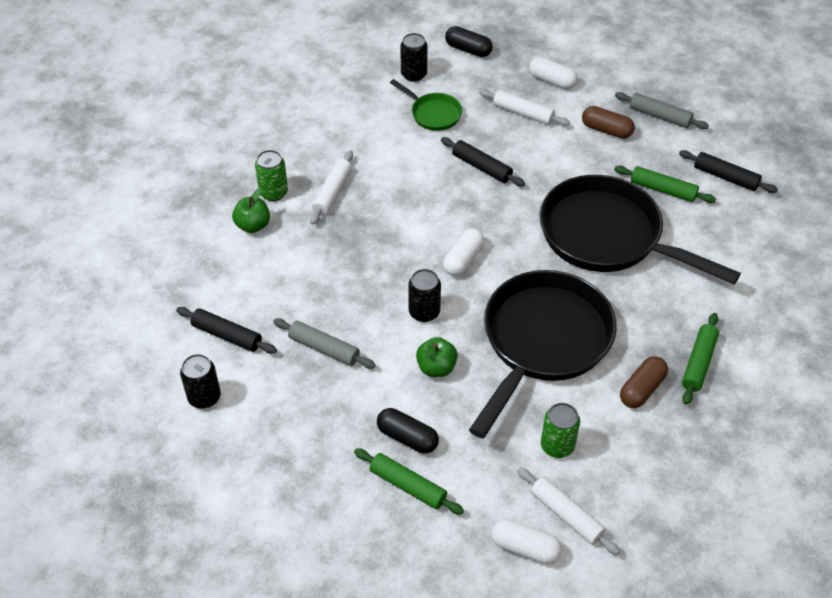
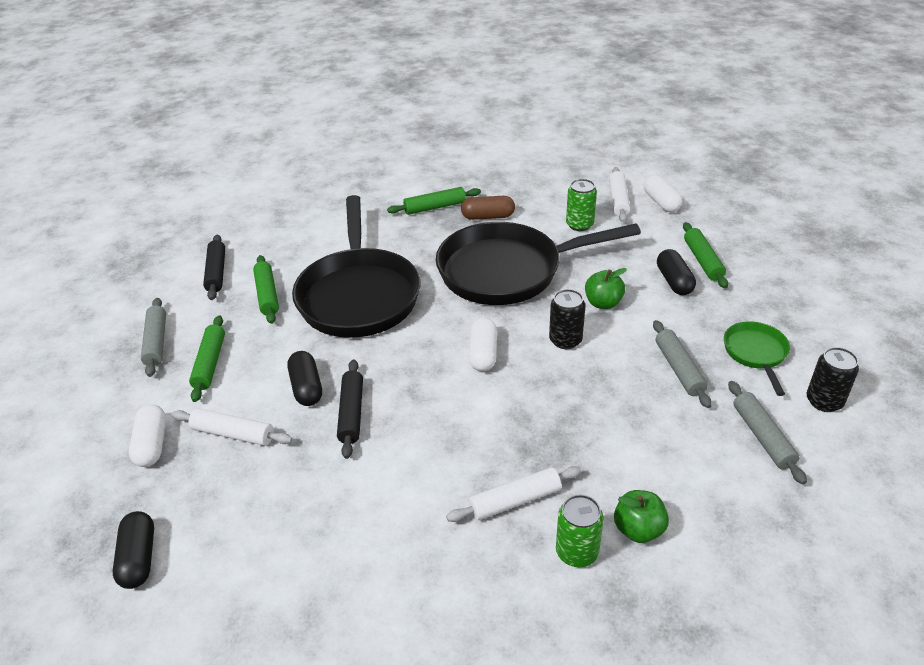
camera: 130 degrees left, 10 degrees down
(227, 335) = (762, 437): black rolling pin -> grey rolling pin
(414, 74) = (238, 578): black can -> none
(433, 114) = (301, 506): green pan -> green pan (756, 353)
(463, 259) = (483, 354): white capsule -> white capsule turned 75 degrees counterclockwise
(523, 113) = (233, 434): white rolling pin -> white rolling pin turned 60 degrees counterclockwise
(529, 160) = (307, 387): none -> black capsule
(606, 130) = (210, 363): brown capsule -> green rolling pin

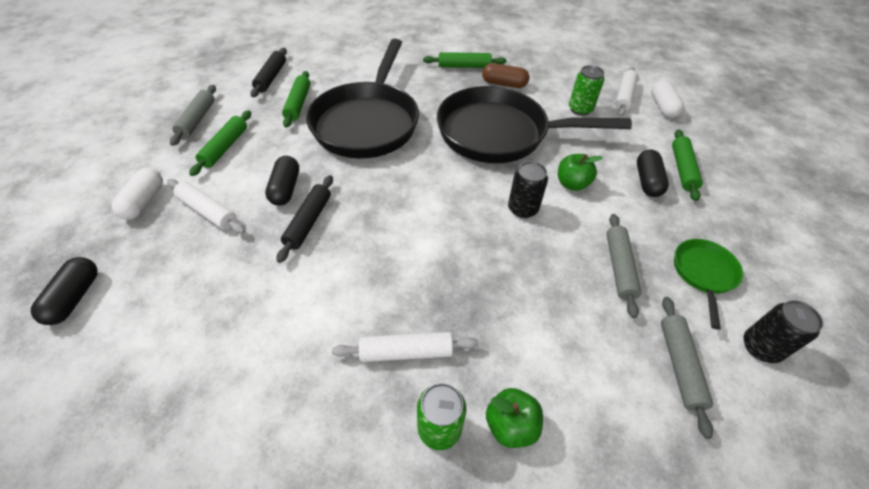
camera: 15 degrees right, 10 degrees up
(483, 354) = (444, 200): white capsule -> none

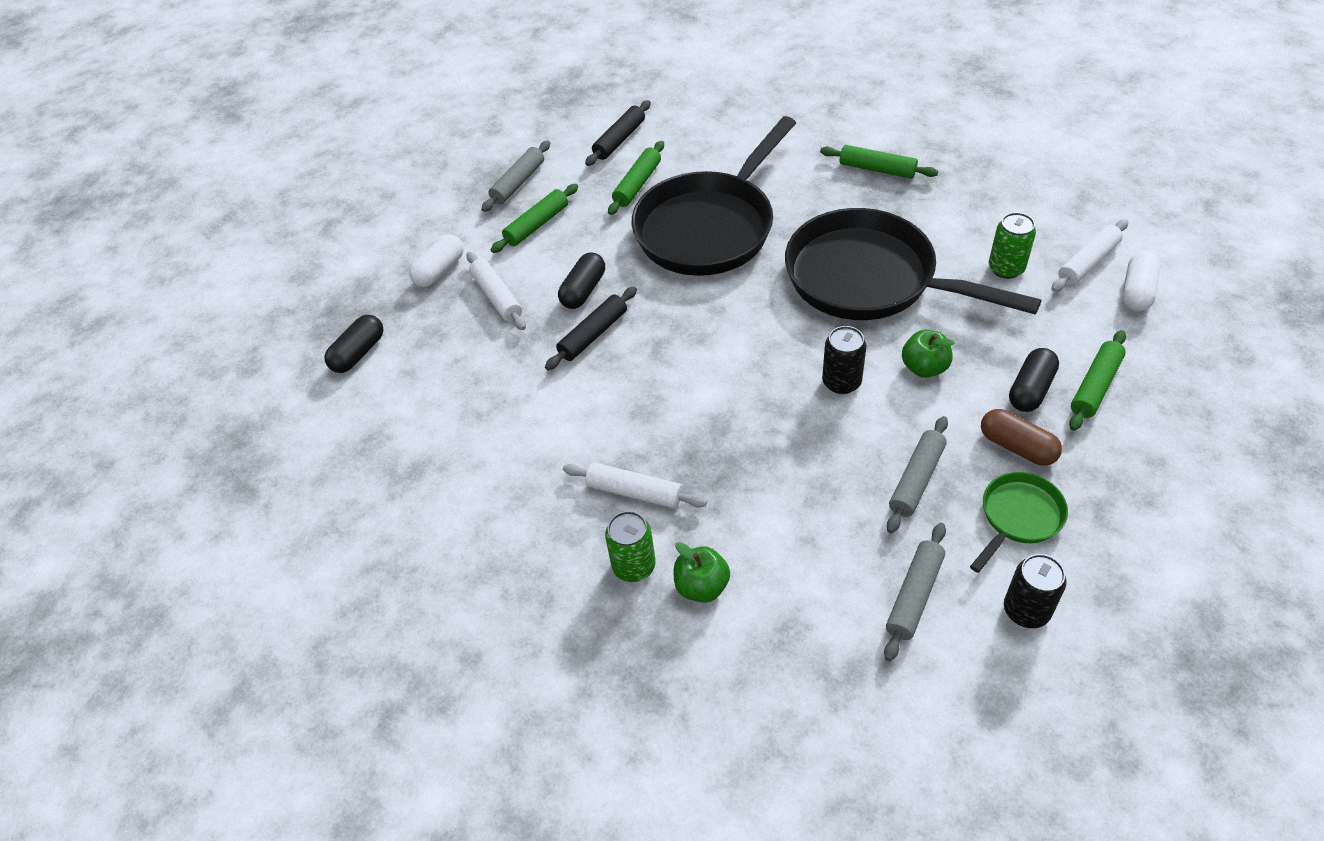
camera: 30 degrees right, 0 degrees up
(504, 84) = (919, 208): brown capsule -> brown capsule (1017, 447)

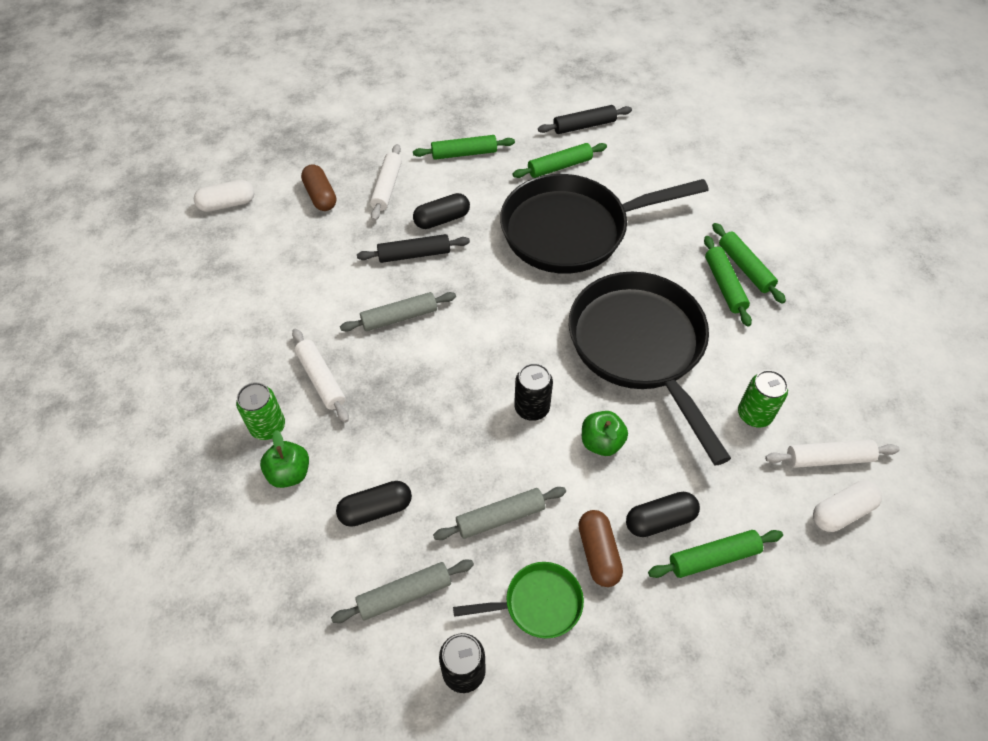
camera: 35 degrees right, 5 degrees up
(358, 353) = (273, 170): black capsule -> black capsule (376, 509)
(438, 345) = (320, 196): none -> brown capsule
(440, 270) = (374, 146): white capsule -> white capsule (227, 204)
(518, 183) = (485, 116): grey rolling pin -> grey rolling pin (399, 317)
(877, 192) = (724, 285): none -> green rolling pin

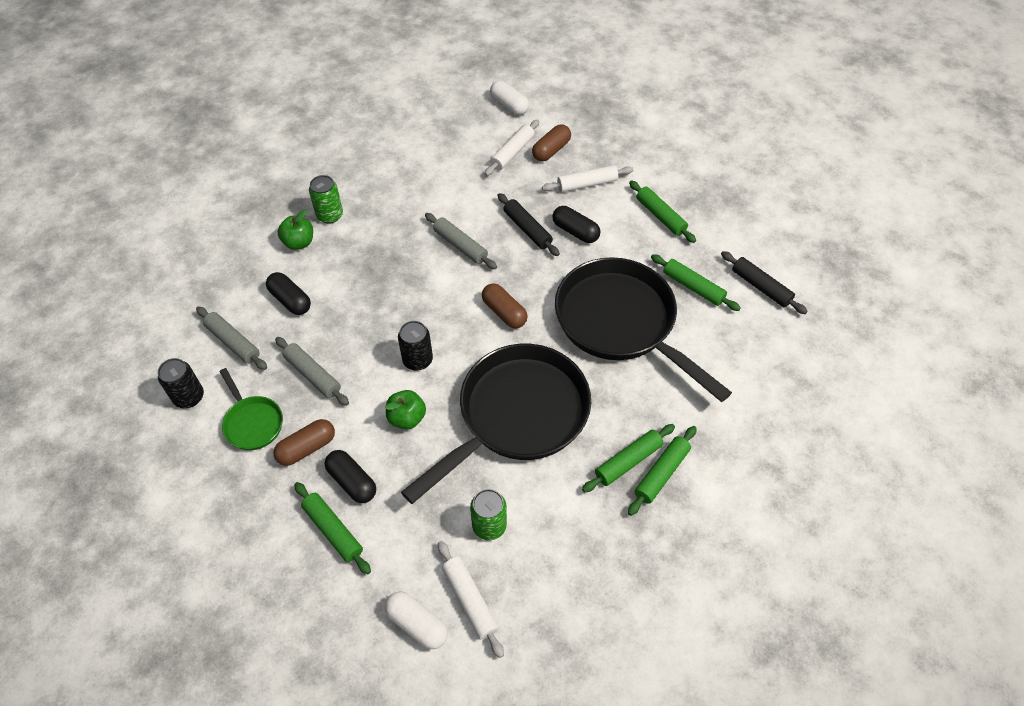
camera: 65 degrees right, 0 degrees up
(321, 379) = (381, 225): white rolling pin -> white rolling pin (512, 152)
(510, 312) = (504, 312): none -> brown capsule

